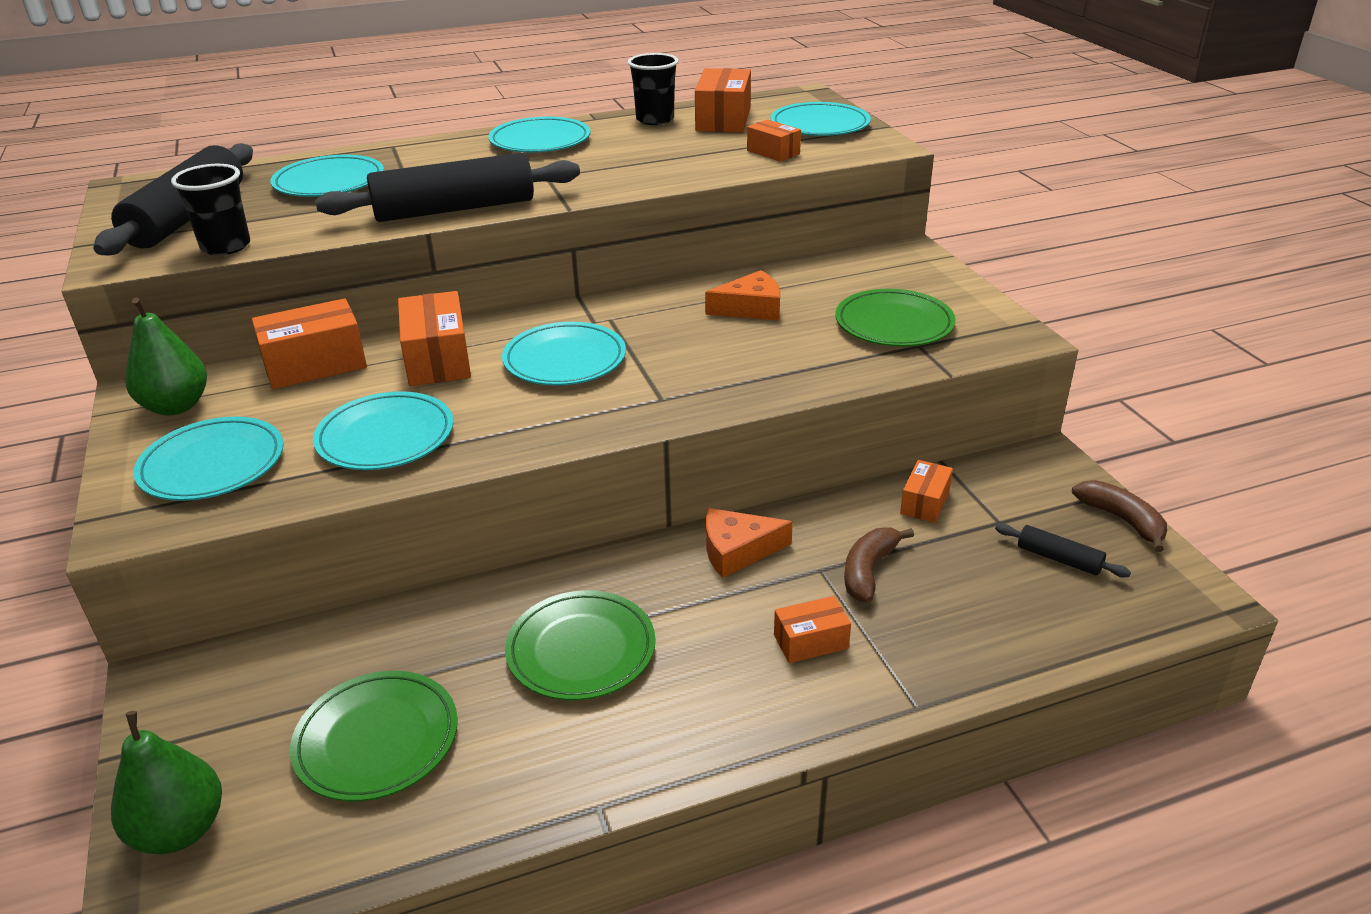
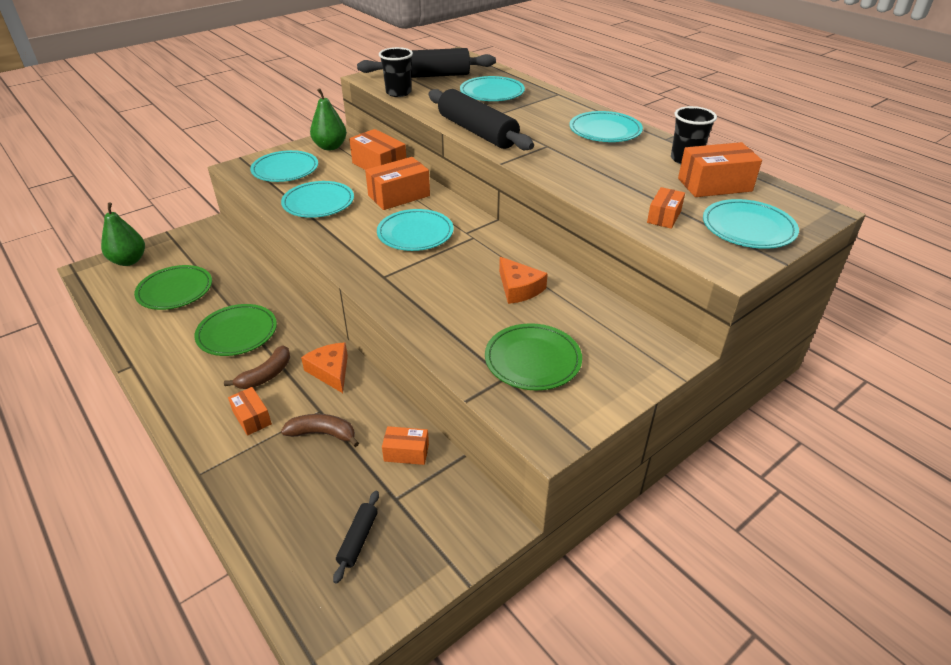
camera: 70 degrees right, 5 degrees up
(1122, 520) = (420, 582): brown banana -> brown banana (266, 375)

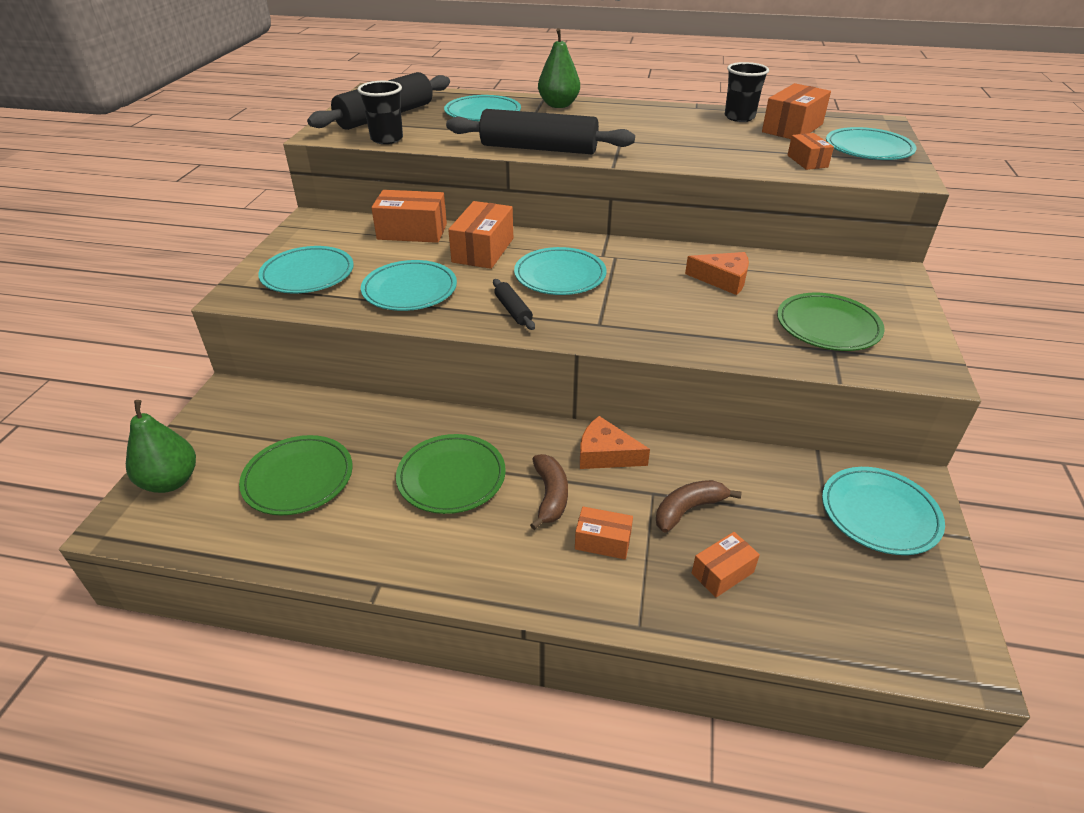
camera: 40 degrees left, 0 degrees up
(330, 147) = (321, 233): green pear -> green pear (558, 105)
(358, 539) = (854, 569): black rolling pin -> black rolling pin (513, 310)
(406, 452) = (776, 477): orange box -> orange box (722, 573)
(605, 131) = (641, 115): turquoise plate -> turquoise plate (879, 514)

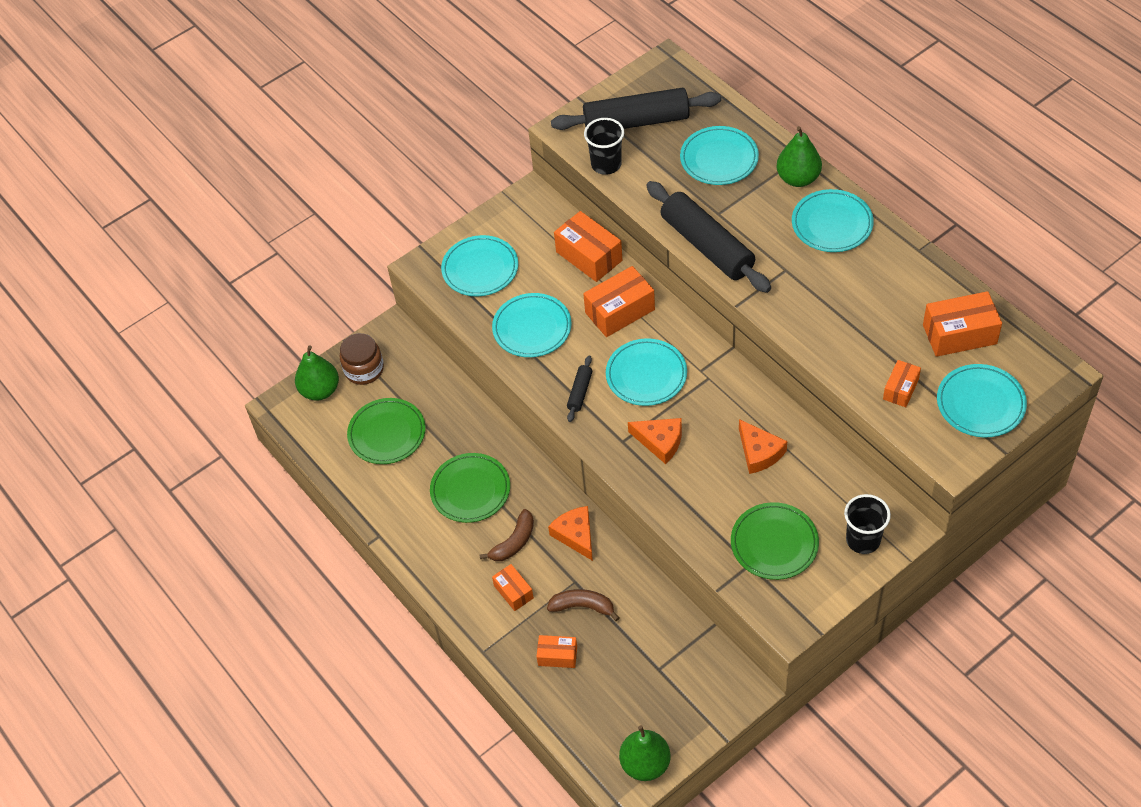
camera: 45 degrees right, 15 degrees up
(218, 437) = (364, 369): none -> brown jar
(633, 309) = (660, 441): none -> orange cheese
(739, 117) = (935, 289): black cup -> black cup (863, 540)
(879, 514) = (693, 689): turquoise plate -> turquoise plate (832, 224)
(943, 617) = (645, 764): none -> green pear

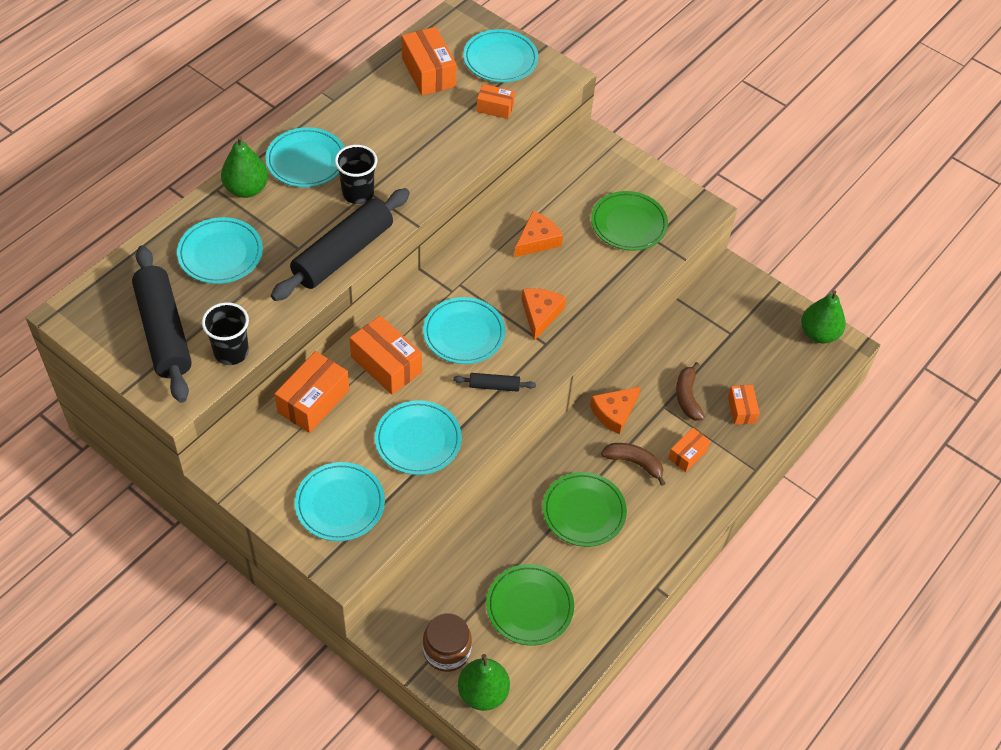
camera: 110 degrees left, 0 degrees up
(863, 540) = (610, 167): black cup -> black cup (358, 193)

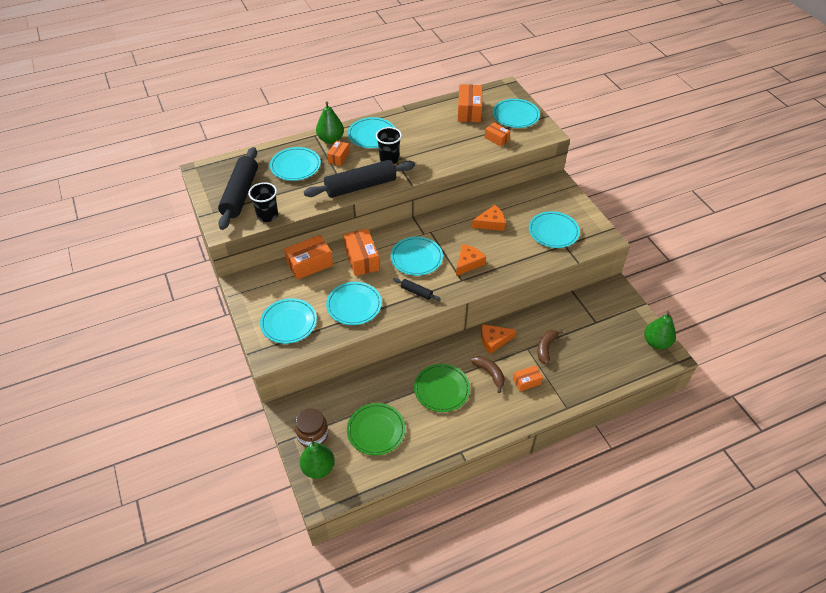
camera: 30 degrees right, 5 degrees down
(628, 224) = (553, 232): green plate -> turquoise plate
(741, 409) = (578, 368): orange box -> orange box (338, 157)

